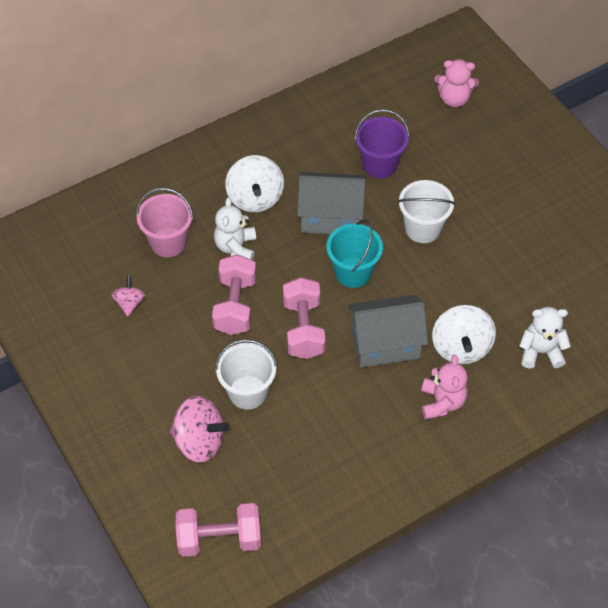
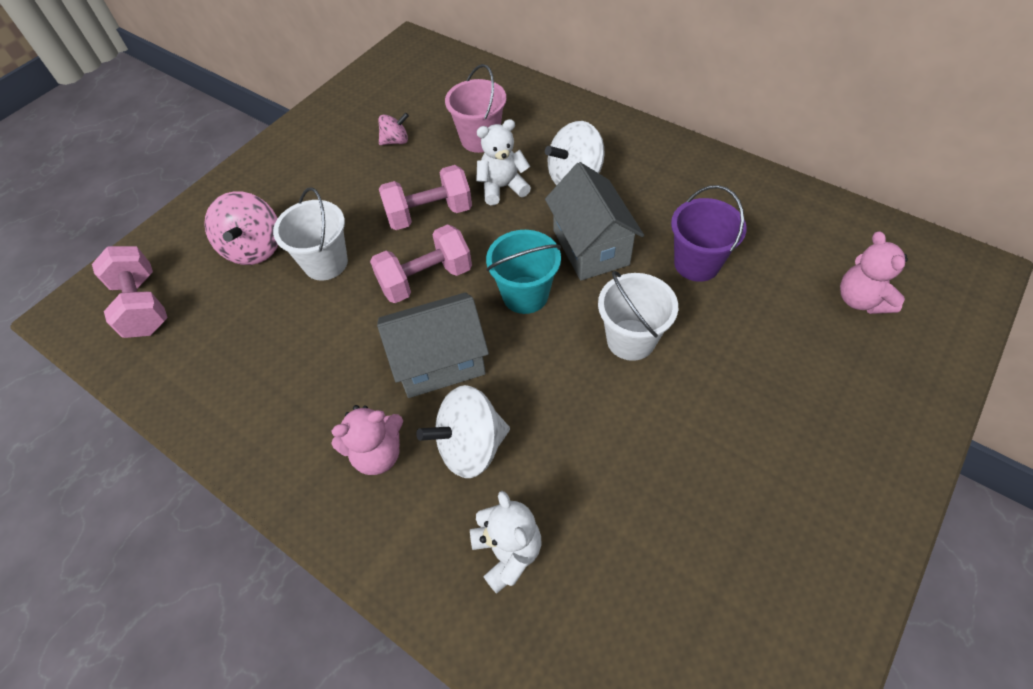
camera: 70 degrees right, 0 degrees up
(385, 344) = (439, 362): grey house -> grey house turned 75 degrees counterclockwise

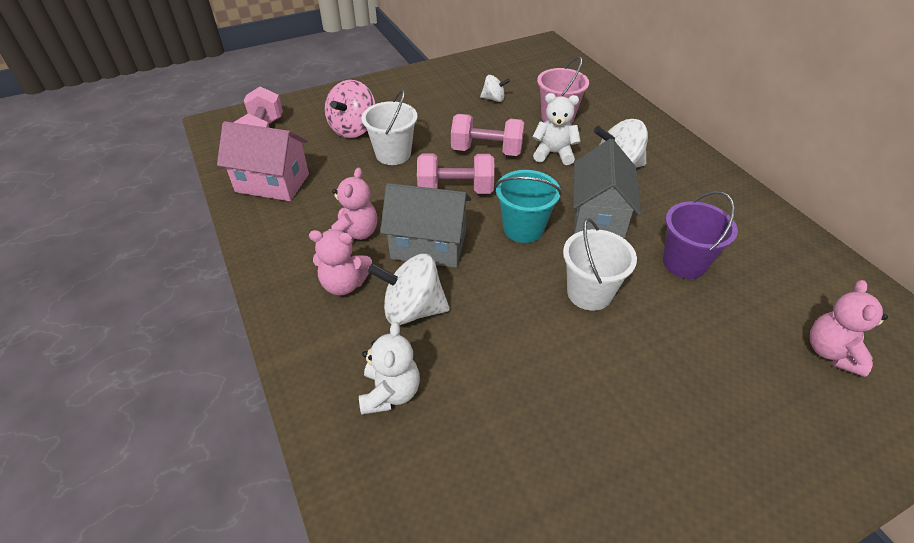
camera: 25 degrees right, 10 degrees down
(203, 366) = (272, 183): none -> pink house
(349, 385) = (355, 233): none -> pink teddy bear
(396, 141) = (494, 99): pink spinning top -> white spinning top

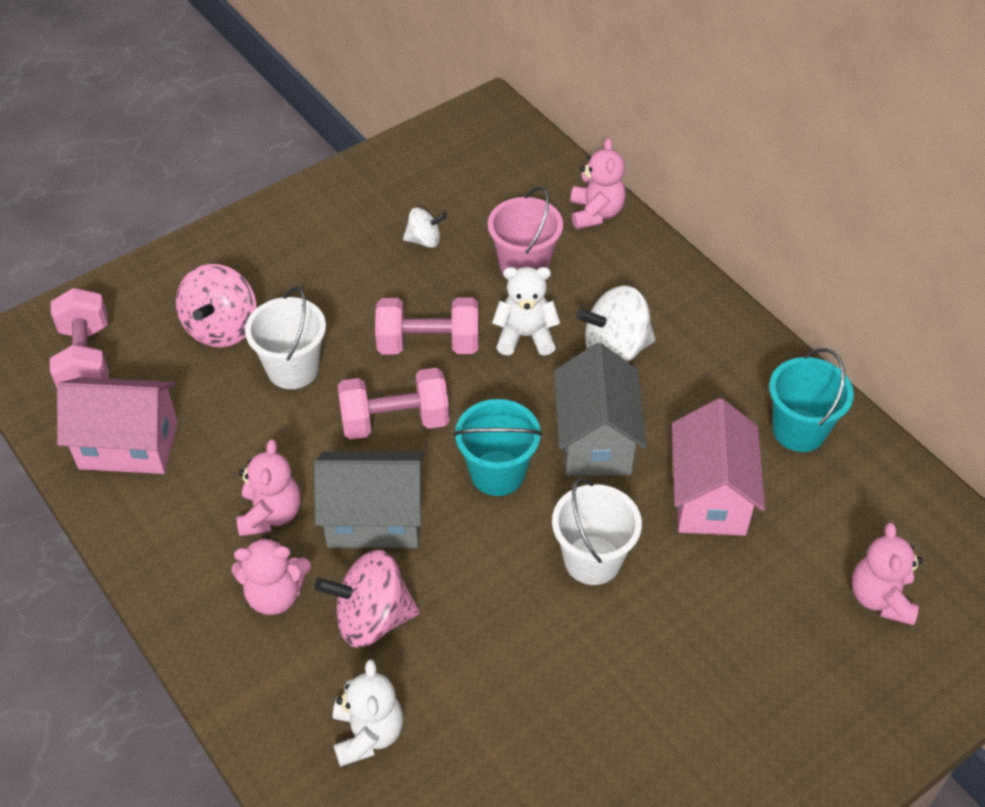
camera: 10 degrees left, 5 degrees up
(412, 309) = (372, 618): white spinning top -> pink spinning top
(608, 96) = (596, 213): none -> pink teddy bear
(684, 263) = (710, 496): purple bucket -> pink house
(754, 229) = (799, 430): none -> turquoise bucket

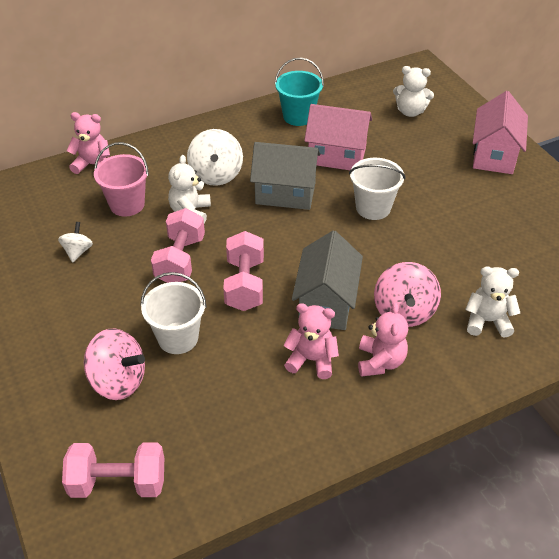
camera: 80 degrees left, 5 degrees down
(128, 445) = (225, 450): pink house -> pink house (494, 155)
(497, 473) = (301, 239): turquoise bucket -> none
(880, 598) = (410, 111): pink teddy bear -> white teddy bear

